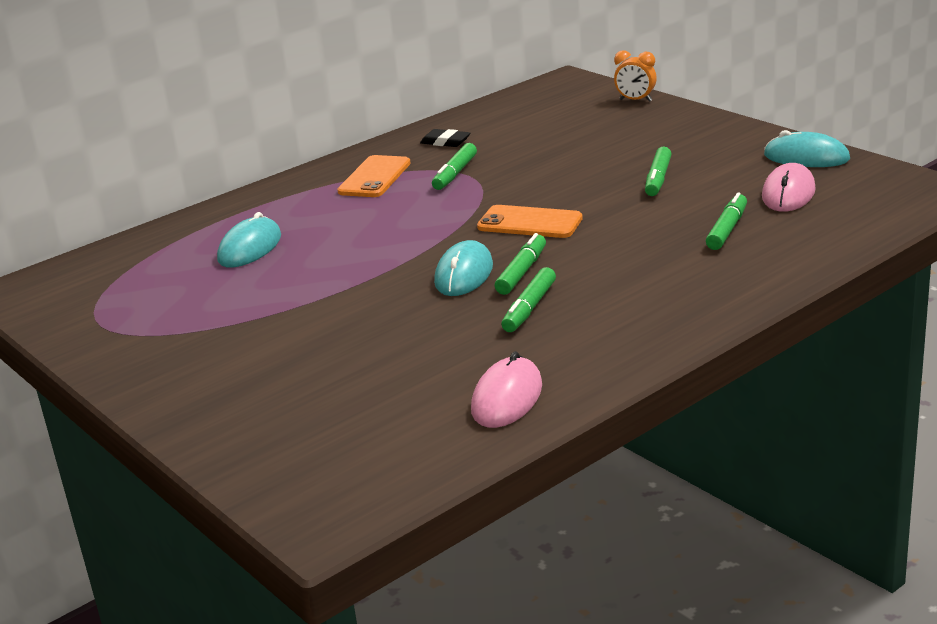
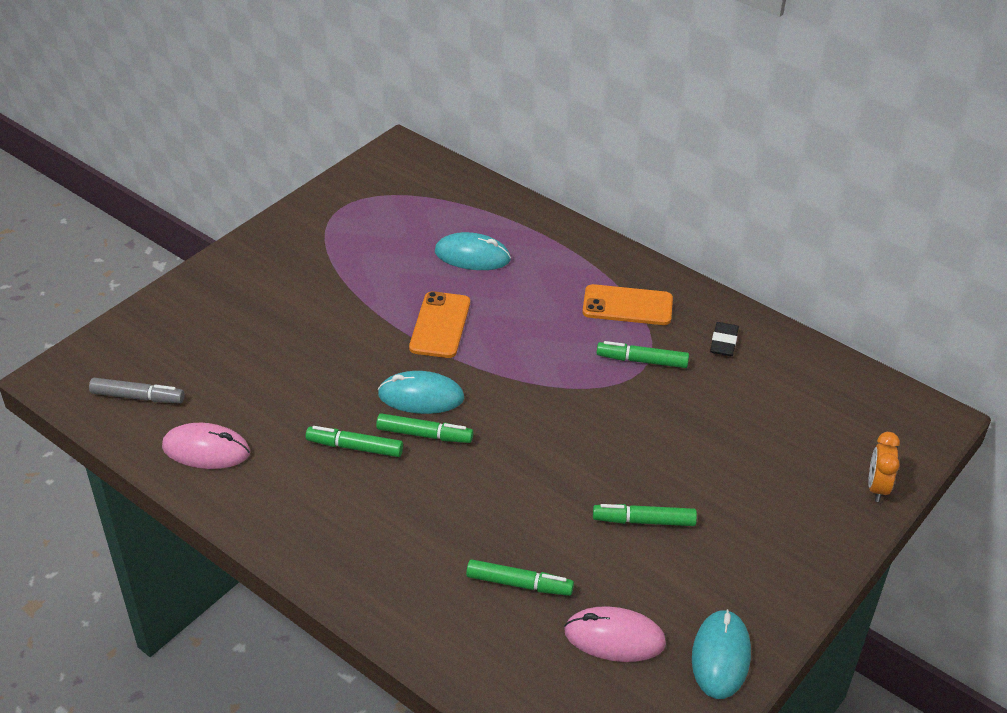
camera: 75 degrees right, 15 degrees up
(394, 453) = (138, 397): none -> grey marker
(530, 223) = (529, 429): orange phone -> orange phone (440, 325)

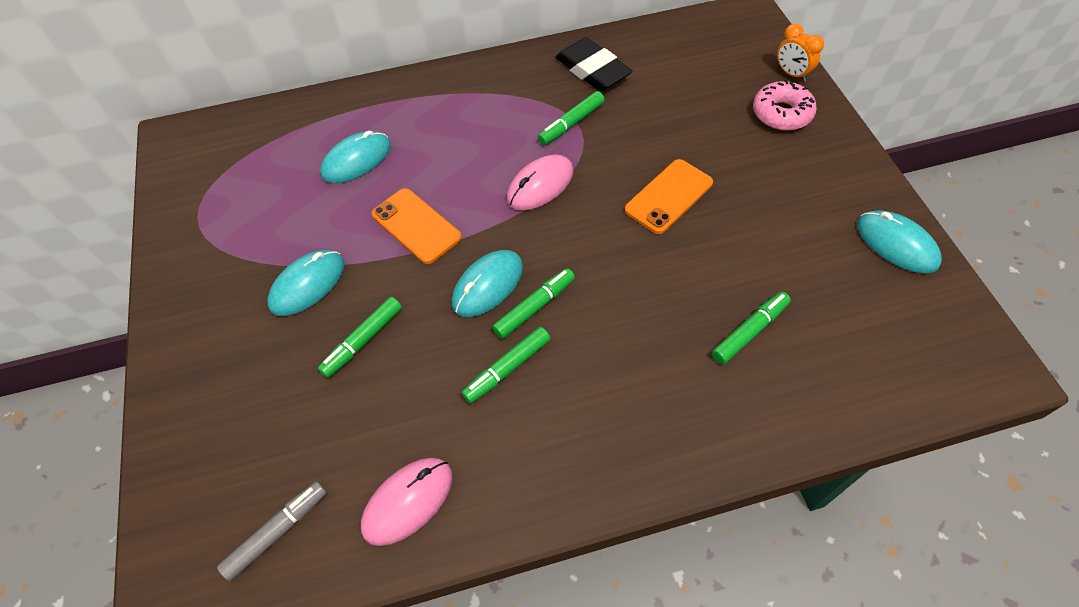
camera: 50 degrees left, 15 degrees up
(334, 298) = (307, 284): none -> turquoise mouse
(614, 638) = (843, 299): pink mouse -> pink mouse (540, 185)
(627, 306) = (506, 99): orange phone -> orange phone (668, 196)
(644, 521) = (736, 214): green marker -> green marker (363, 340)
(723, 342) = (592, 70): black eraser -> black eraser, size x1.77
(810, 502) = (781, 113): none -> pink donut

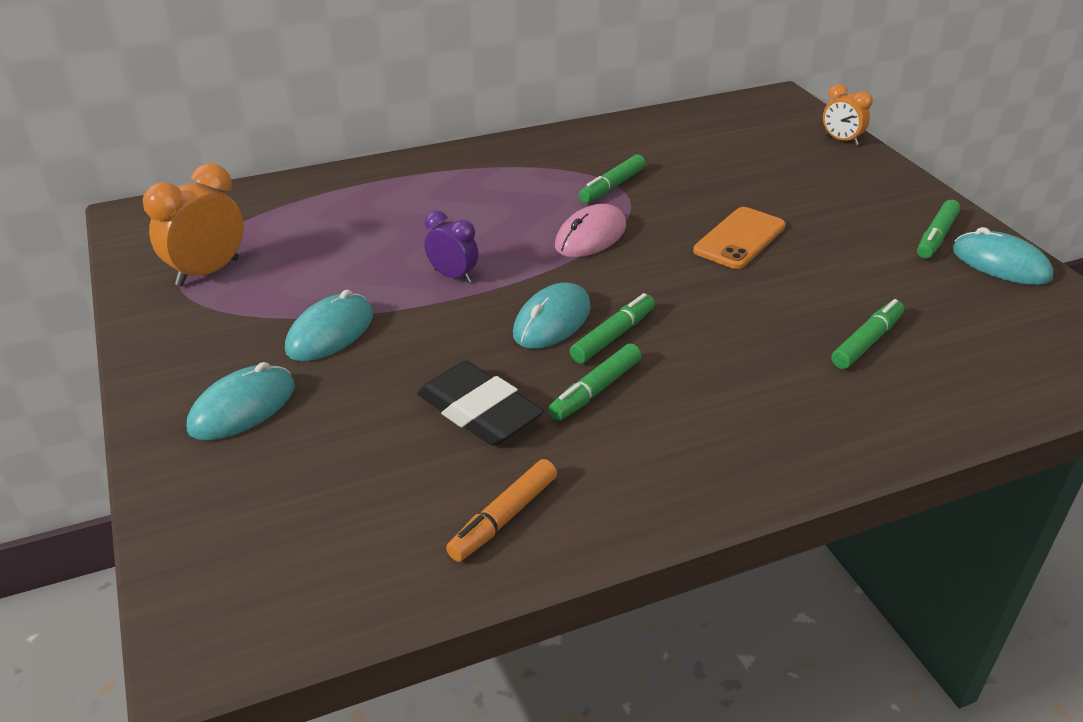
camera: 10 degrees left, 20 degrees down
(222, 208) = (208, 272): none -> orange clock
(278, 532) = (340, 560): grey marker -> none
(356, 160) = (367, 225): turquoise mouse -> turquoise mouse (242, 407)
(363, 340) = (411, 377): green marker -> green marker (936, 237)
(408, 501) = (503, 518): pink mouse -> orange marker
(416, 226) = (453, 276): orange phone -> purple clock
(592, 70) = (623, 144): black eraser -> black eraser (479, 411)
(781, 113) = (841, 170): pink donut -> none

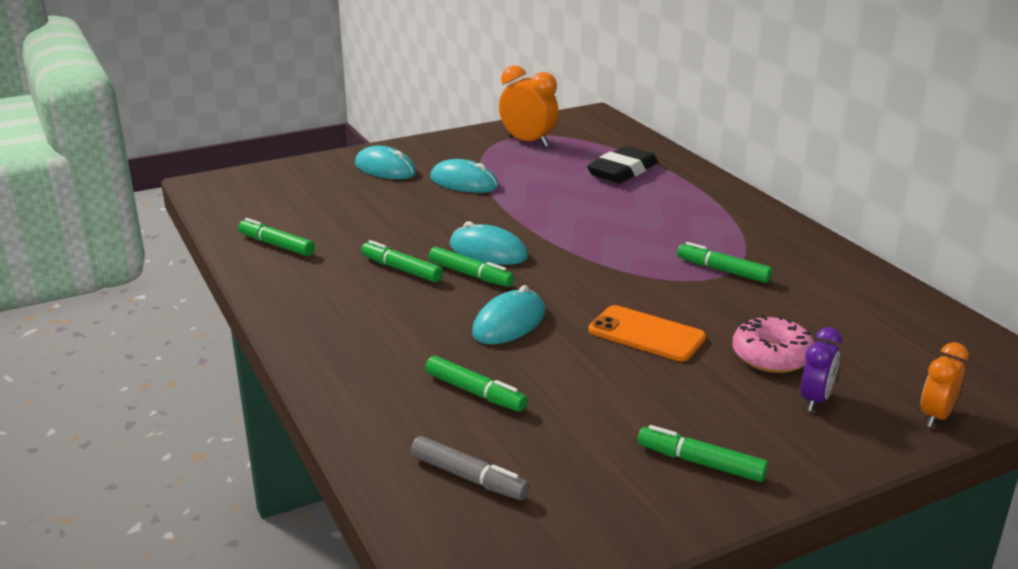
camera: 85 degrees right, 10 degrees down
(453, 276) = (543, 213): purple clock -> purple clock (815, 400)
(479, 411) = (379, 232): black eraser -> black eraser (622, 171)
(503, 518) = (276, 245): orange marker -> green marker
(591, 236) = (623, 263): pink mouse -> none
(768, 186) = (771, 356): none -> pink donut
(1000, 264) = (651, 505): turquoise mouse -> turquoise mouse (509, 323)
(1006, 350) = (468, 477): none -> grey marker

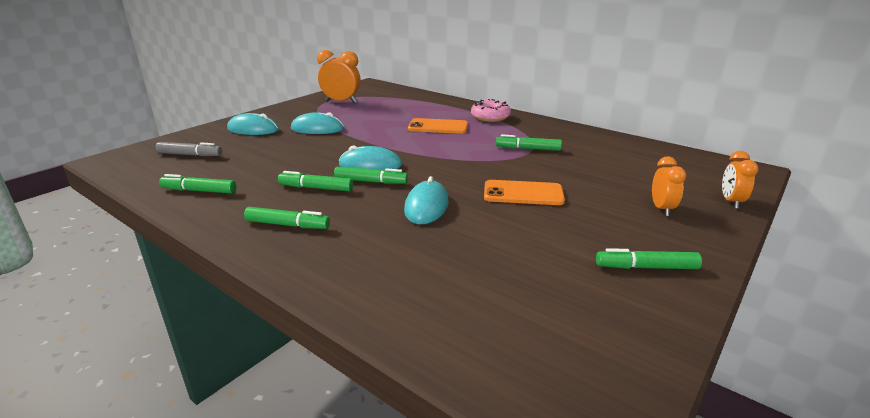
camera: 25 degrees left, 0 degrees up
(468, 477) = (504, 330): grey marker -> grey marker (190, 155)
(475, 392) = (447, 260): green marker -> green marker (287, 225)
(622, 171) = (414, 108): black eraser -> none
(627, 209) = (438, 127): none -> orange phone
(771, 356) = (608, 189): pink donut -> pink donut (490, 117)
(815, 400) = (661, 209): purple clock -> orange clock

